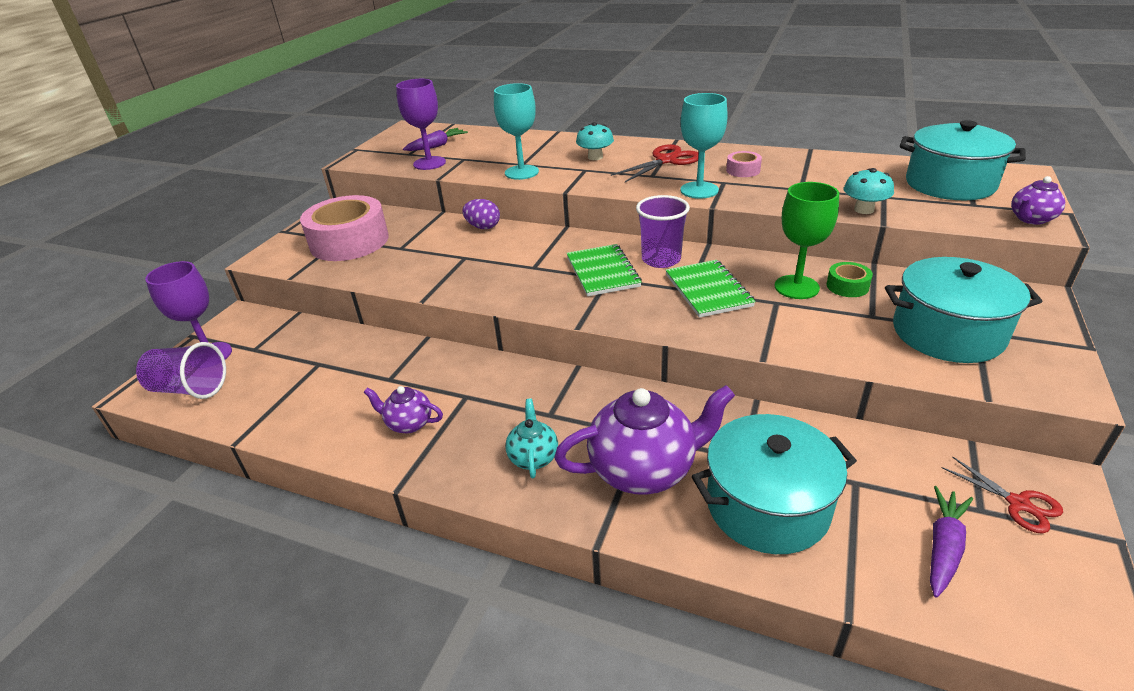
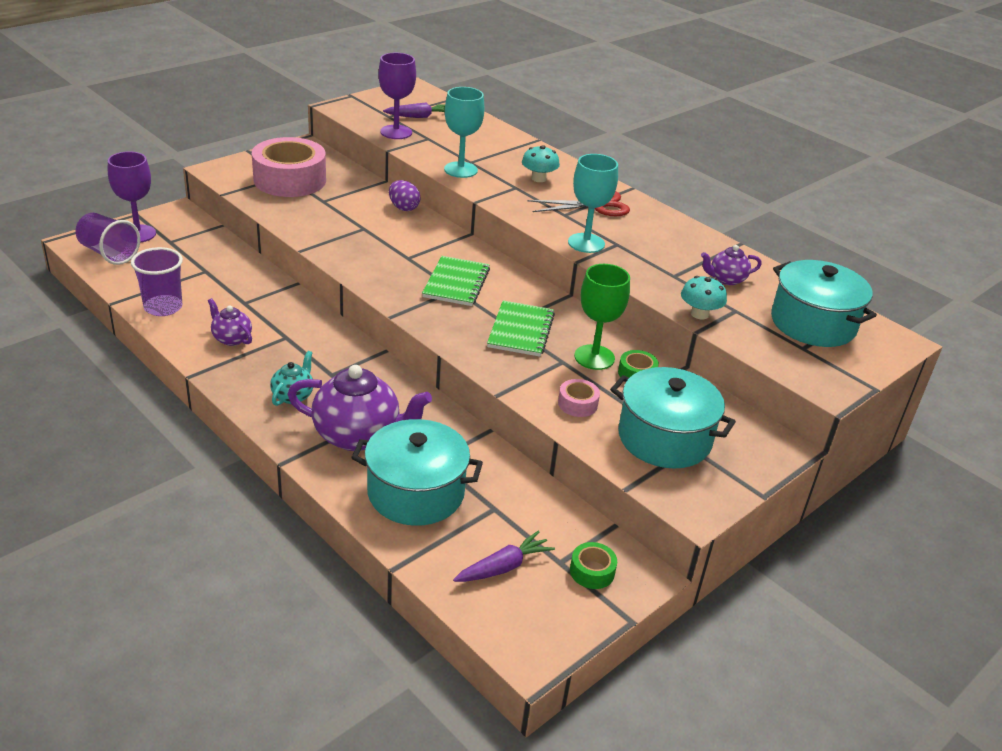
camera: 20 degrees right, 0 degrees up
(661, 259) = (514, 292): purple cup -> purple cup (163, 307)
(743, 170) = (649, 240): pink tape -> pink tape (577, 404)
(1018, 504) = (592, 571): red scissors -> green tape
(1031, 219) = (830, 379): purple teapot -> purple teapot (726, 279)

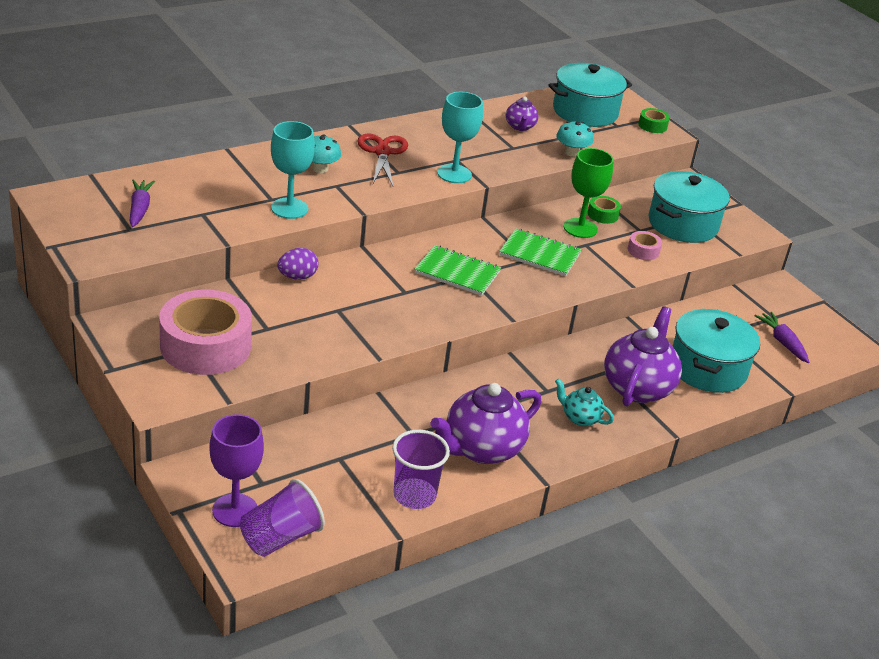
camera: 80 degrees left, 0 degrees up
(231, 338) = (481, 449): purple teapot -> purple teapot, size x1.95
(396, 132) = (179, 231): purple goblet -> none
(592, 571) = (781, 305): green tape -> green tape (652, 125)

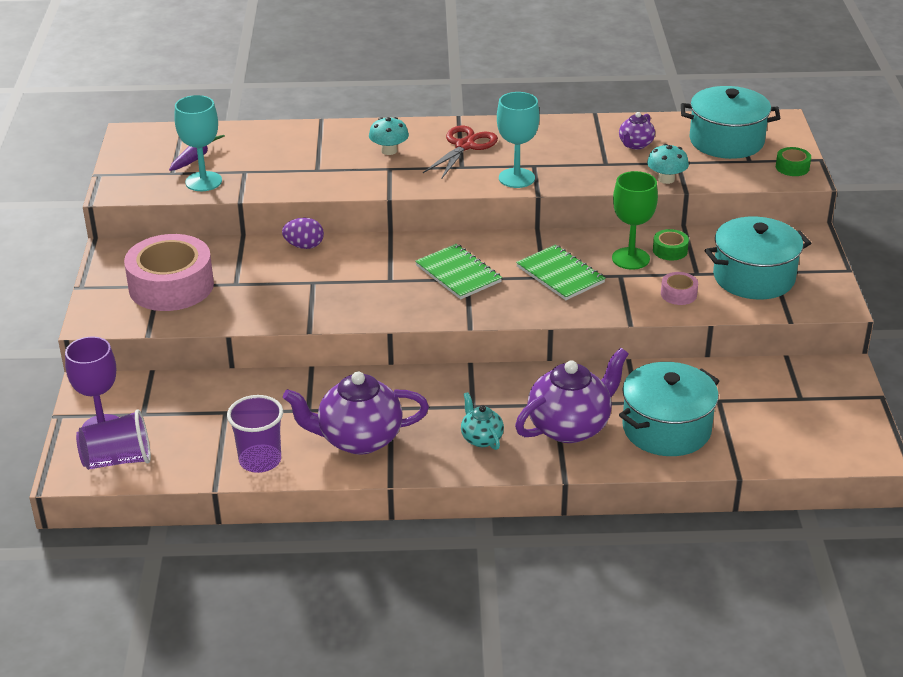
camera: 35 degrees right, 0 degrees up
(289, 208) = (325, 181): turquoise goblet -> turquoise goblet (203, 181)
(782, 342) = (783, 425): purple carrot -> none

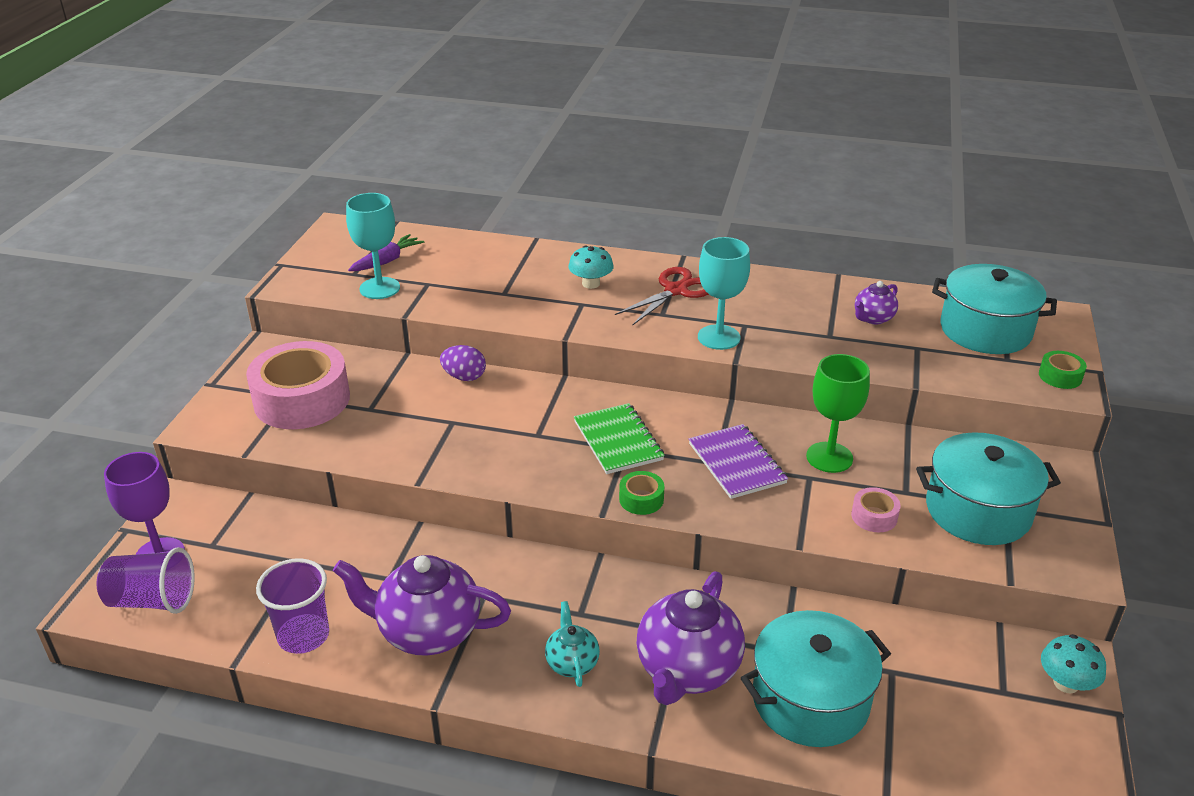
camera: 15 degrees right, 0 degrees up
(560, 274) = (737, 463): green notebook -> purple notebook
(570, 427) = (687, 670): purple teapot -> purple teapot turned 135 degrees clockwise
(666, 179) = (896, 366): turquoise mushroom -> turquoise mushroom (1066, 683)
(670, 250) = (881, 455): green tape -> green tape (641, 499)

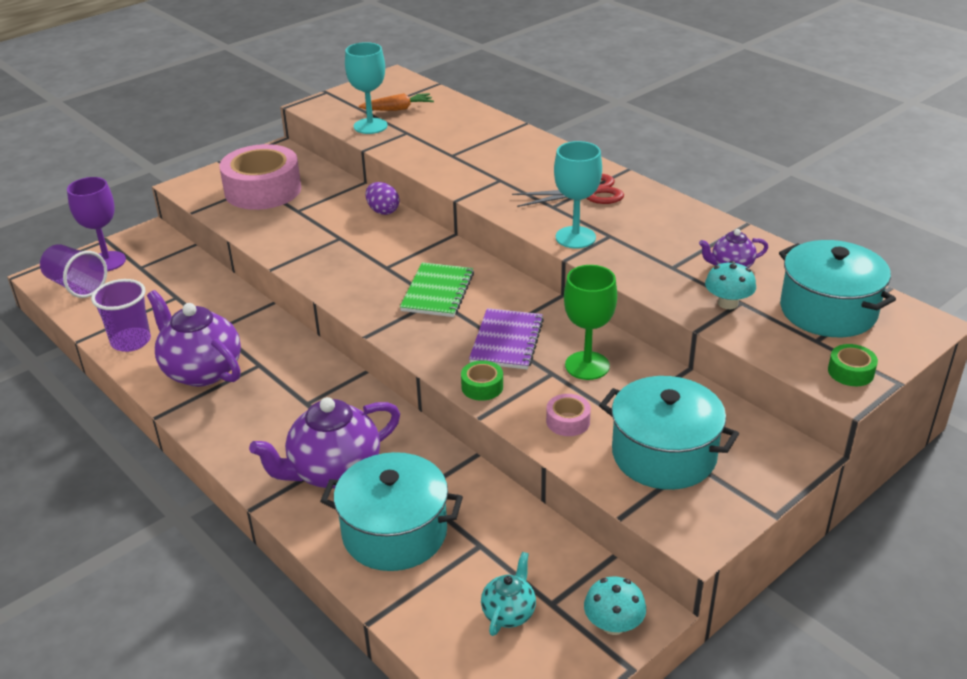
camera: 35 degrees right, 0 degrees up
(387, 261) = (398, 109): purple carrot -> orange carrot
(572, 663) = (265, 431): turquoise teapot -> turquoise teapot (509, 613)
(591, 283) = (525, 167): turquoise mushroom -> turquoise mushroom (728, 303)
(641, 499) = (405, 337): green tape -> green tape (482, 387)

